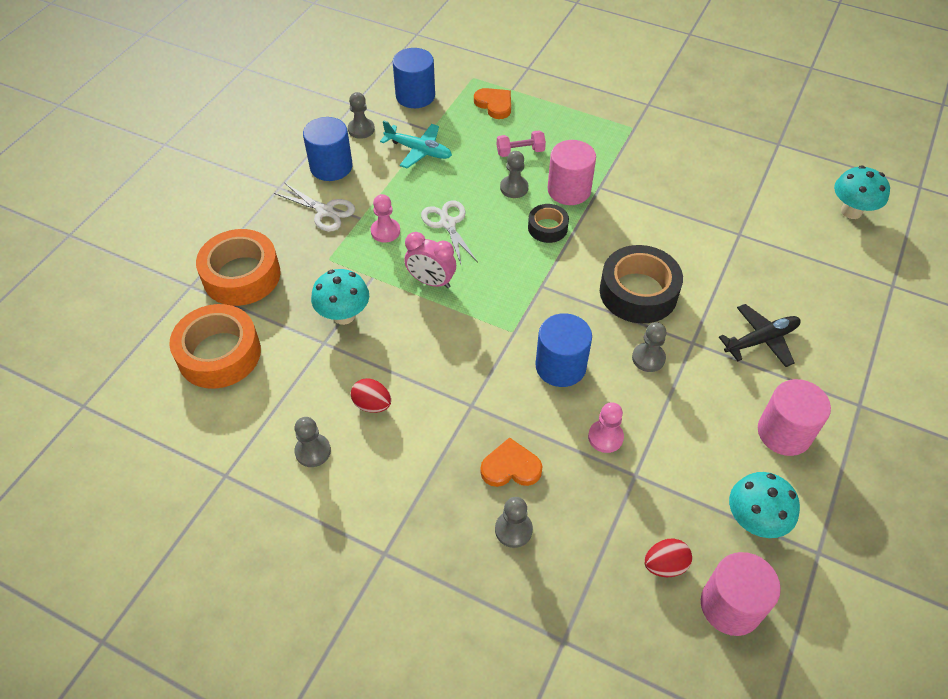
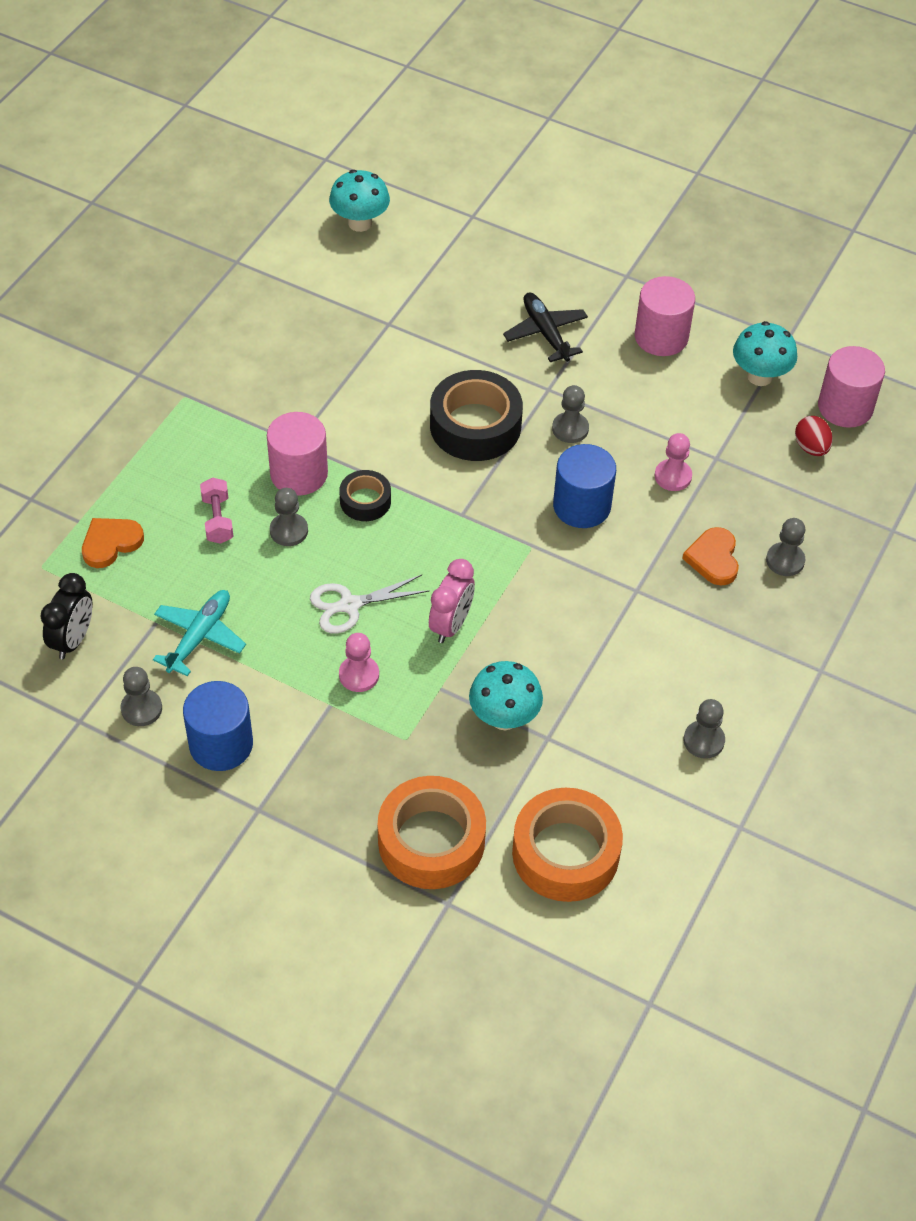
camera: 90 degrees left, 0 degrees up
(325, 211) = (314, 747): white scissors -> none
(372, 404) = (638, 684): red egg -> none
(415, 96) = (73, 640): blue cylinder -> black clock

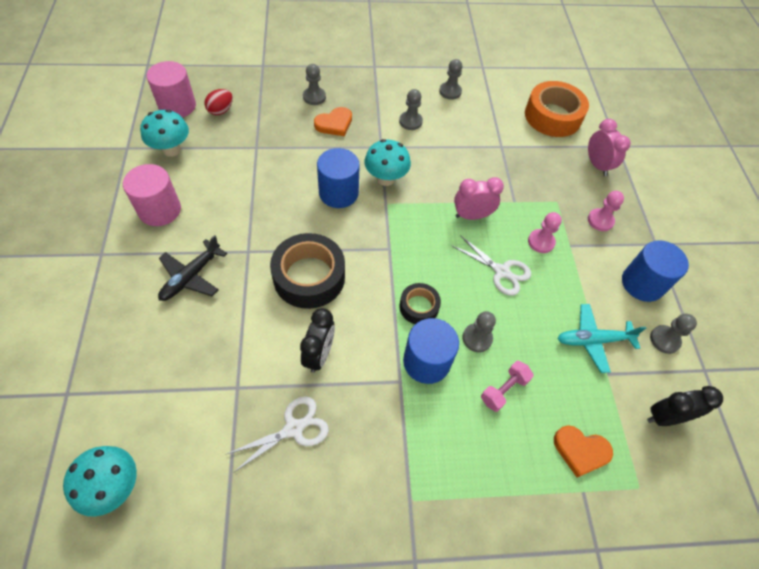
camera: 125 degrees left, 5 degrees up
(299, 474) = (426, 361): pink cylinder -> blue cylinder
(316, 346) = (293, 428): none -> white scissors
(375, 394) = (319, 354): none -> black clock
(431, 841) = (597, 165): orange tape -> pink clock
(504, 718) = (506, 167): turquoise mushroom -> turquoise mushroom (386, 179)
(570, 429) = (278, 224): grey pawn -> grey pawn (410, 121)
(673, 476) = (285, 161): pink pawn -> pink pawn (600, 220)

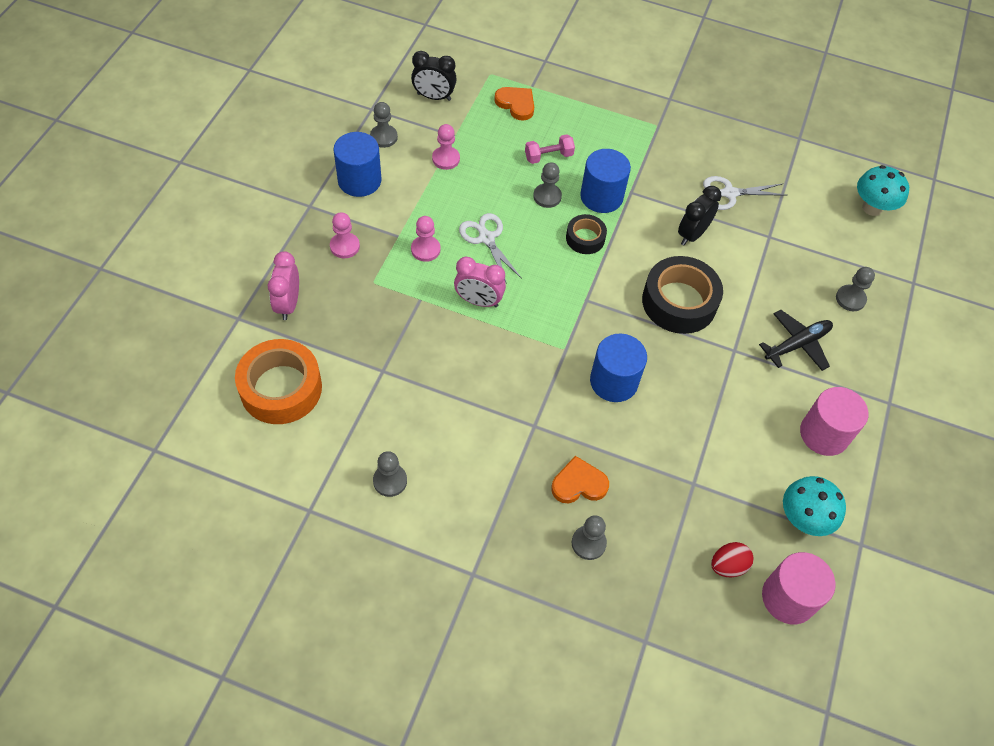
camera: 155 degrees left, 0 degrees up
(386, 179) = (550, 379): turquoise mushroom -> none
(410, 121) = (475, 450): grey pawn -> grey pawn (850, 299)
(593, 340) = (446, 159): turquoise plane -> pink pawn

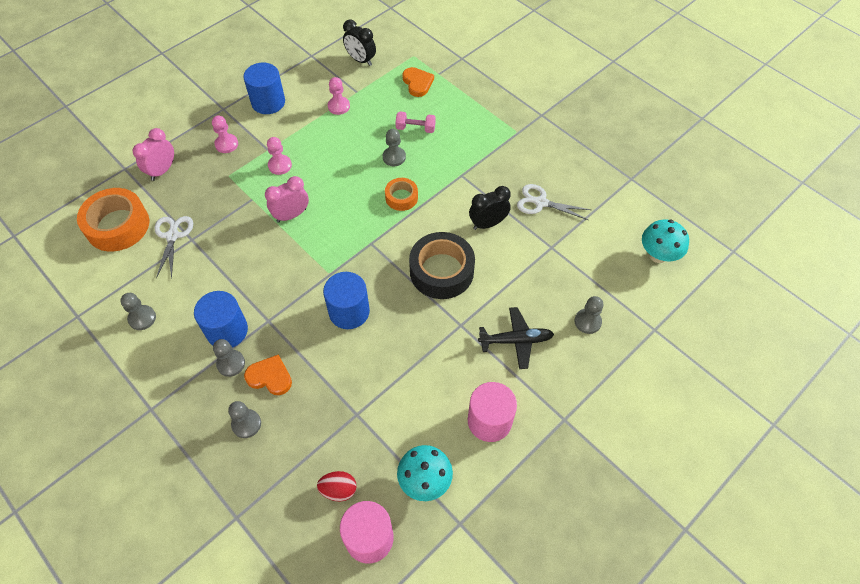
camera: 30 degrees right, 0 degrees up
(383, 137) = (306, 77): grey pawn -> grey pawn (231, 363)
(478, 301) = (291, 215): pink clock -> pink clock turned 105 degrees clockwise
(486, 238) = (328, 172): white scissors -> white scissors (172, 236)
(585, 238) = (401, 197): black tape -> orange tape
(601, 197) = (435, 171): blue cylinder -> blue cylinder (227, 330)

